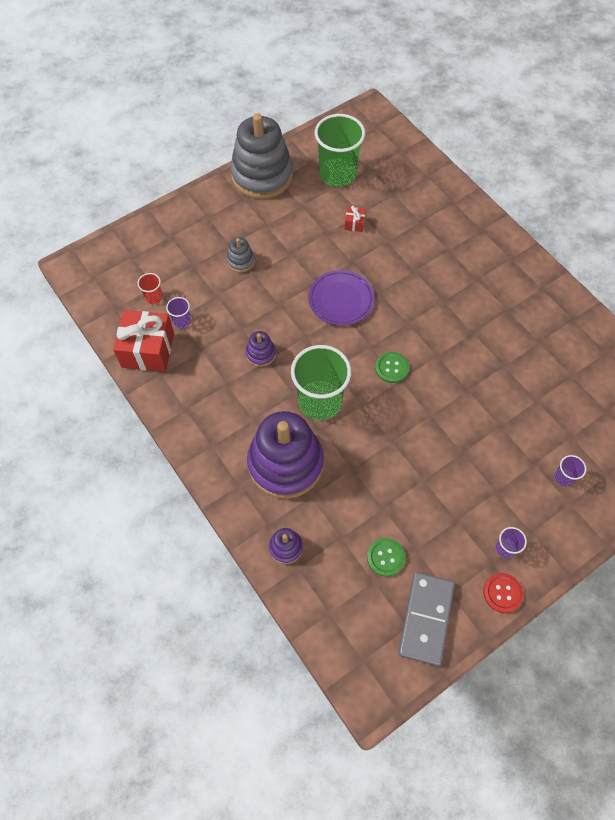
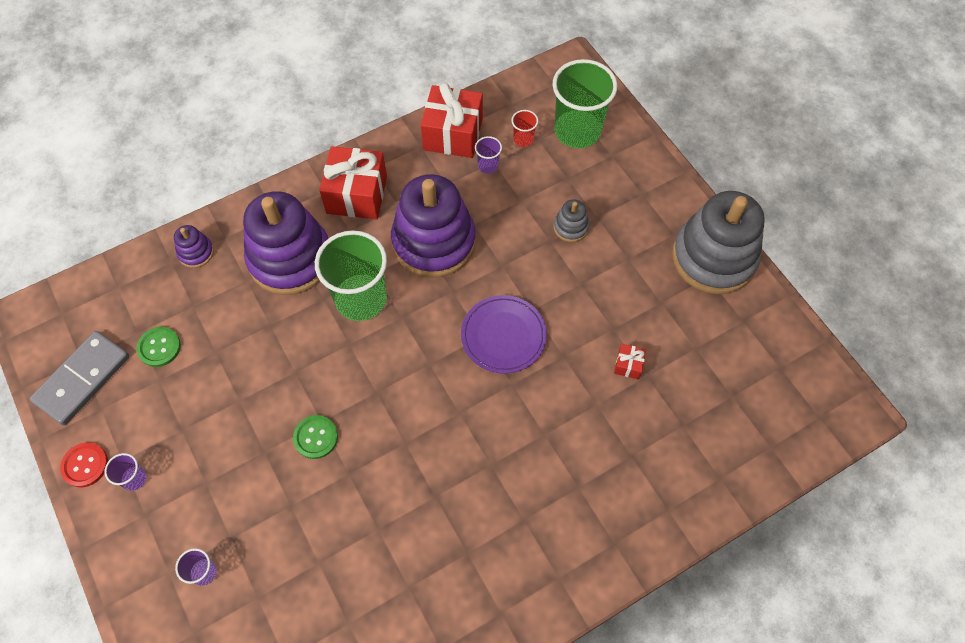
camera: 95 degrees right, 0 degrees up
(215, 419) = (357, 195): none -> red gift
(260, 354) = (434, 242): purple stacking toy -> purple stacking toy, size x2.34
(337, 174) = (719, 352): green cup -> green cup (577, 131)
(391, 368) = (394, 384): green button -> green button (315, 437)
(426, 618) = (83, 379): grey domino -> grey domino turned 75 degrees counterclockwise

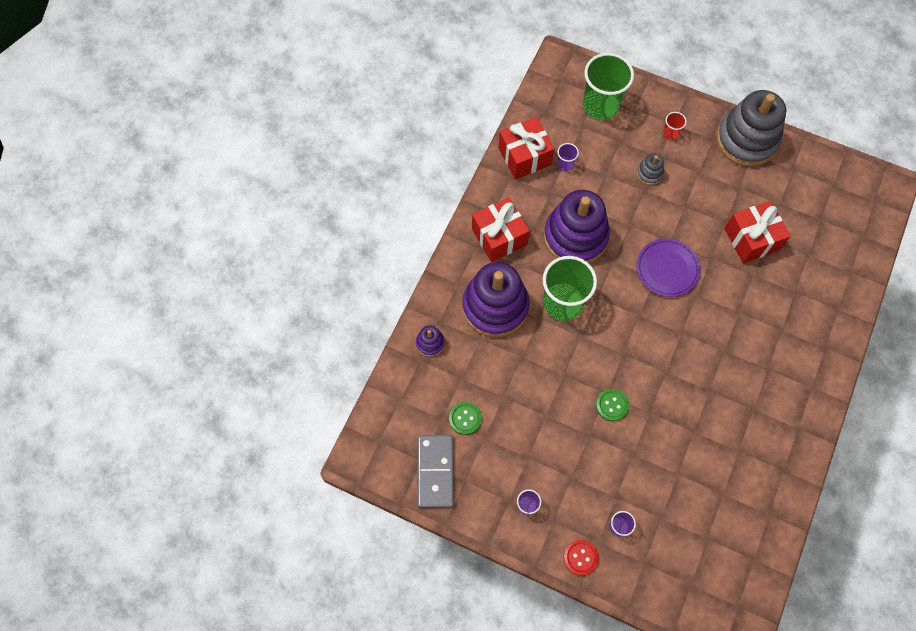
camera: 35 degrees left, 5 degrees up
(85, 465) = (488, 520): red button -> red button (580, 557)
(523, 139) = (572, 132): red cup -> red cup (670, 133)
(628, 365) = (751, 239): red gift -> red gift, size x2.29

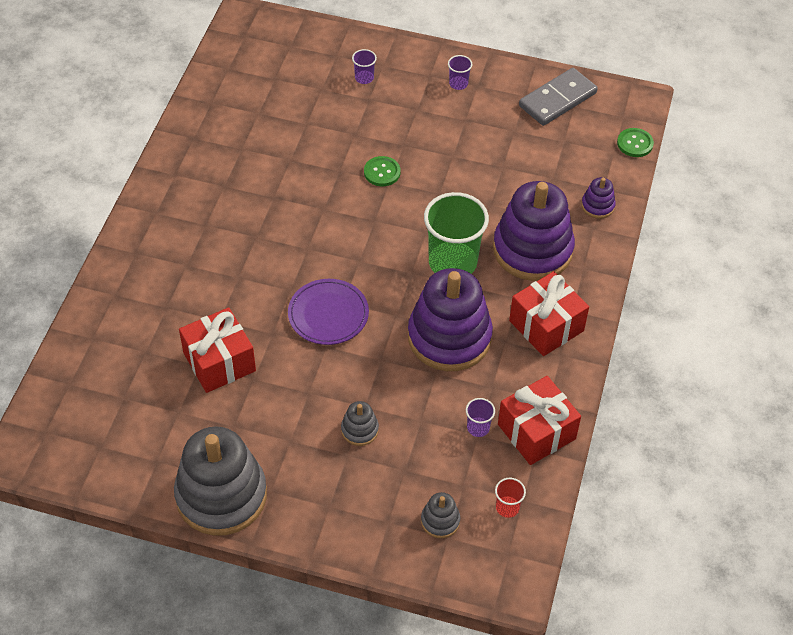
camera: 170 degrees right, 15 degrees down
(435, 471) = (557, 99): grey domino -> grey domino turned 60 degrees clockwise
(465, 418) = (539, 144): green button -> green button (635, 143)
(580, 557) = (399, 53): red button -> none
(601, 105) = (440, 521): green cup -> grey stacking toy
(670, 133) = (333, 491): red cup -> red cup (507, 507)

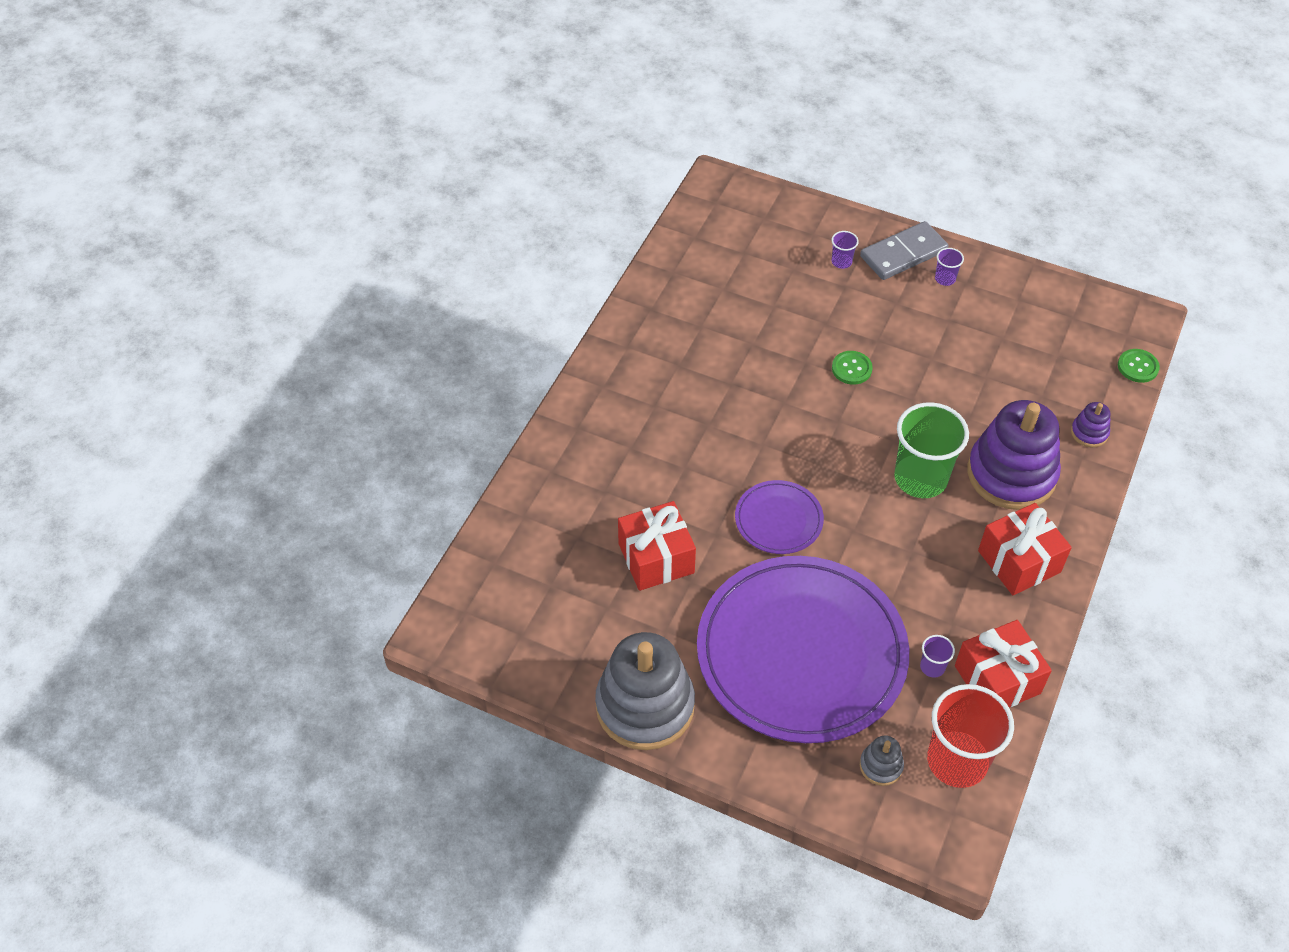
camera: 10 degrees right, 0 degrees up
(359, 430) = (801, 652): grey stacking toy -> purple plate
(449, 337) = (909, 561): purple stacking toy -> none
(507, 507) = (957, 761): red cup -> red cup, size x2.32
(557, 99) = (1054, 308): grey domino -> grey domino (903, 253)

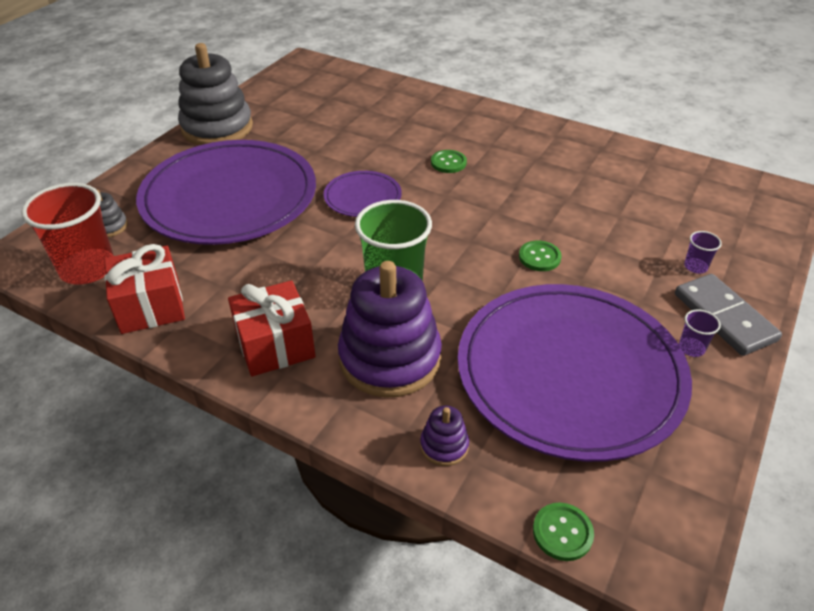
camera: 95 degrees right, 10 degrees down
(656, 558) = (339, 138): red gift -> none
(697, 444) = (448, 163): none -> green button
(932, 667) = (183, 267): purple cup -> none
(993, 355) = (570, 373): none -> purple plate

